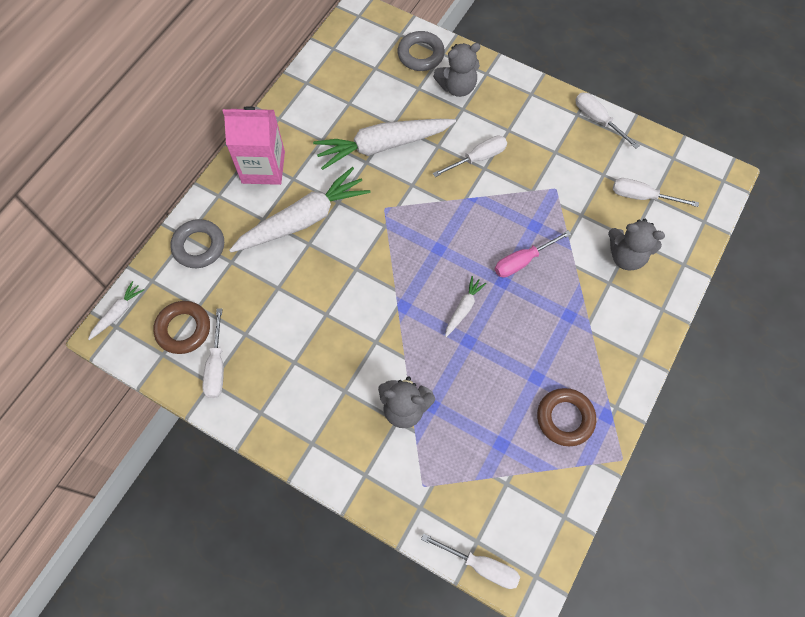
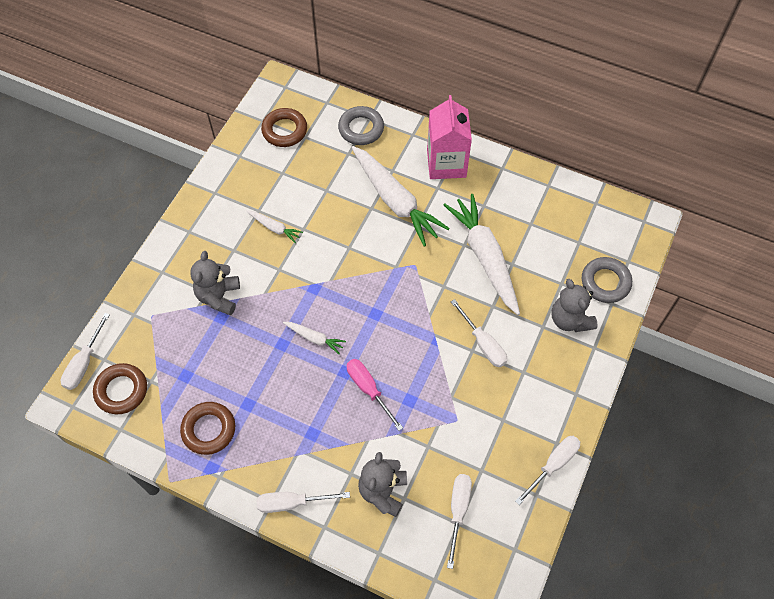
camera: 85 degrees right, 5 degrees down
(118, 313) = (297, 86): white carrot -> white carrot (274, 228)
(217, 366) = (253, 157): white screwdriver -> white screwdriver (292, 503)
(517, 517) = (121, 391): none -> brown ring

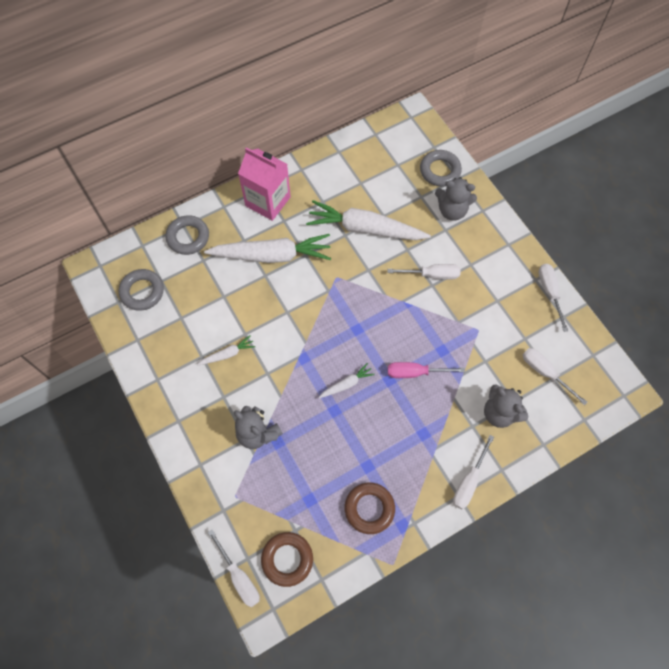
camera: 55 degrees left, 5 degrees up
(284, 130) = (142, 292): brown ring -> grey ring

